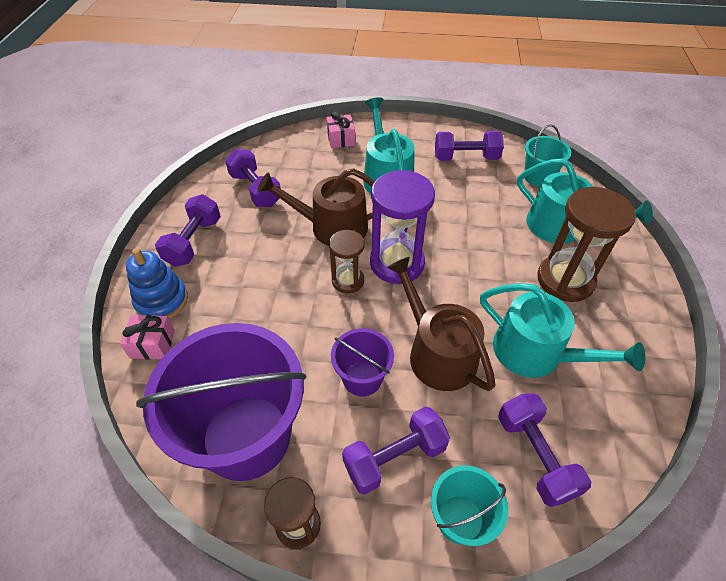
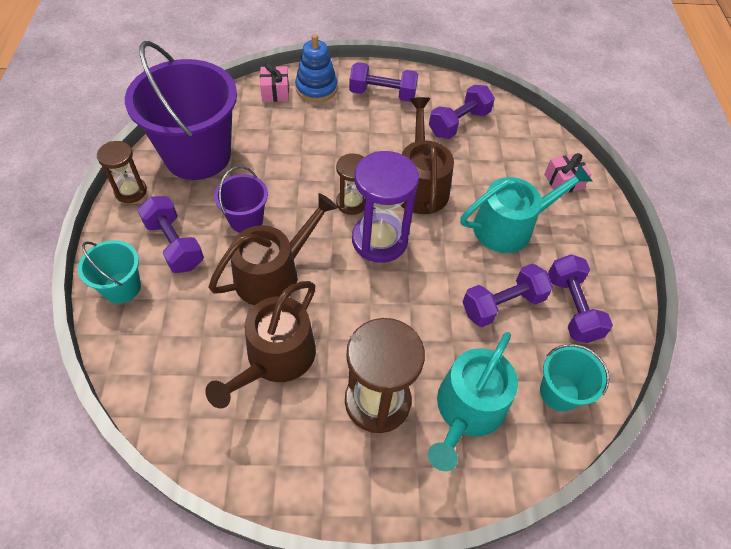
camera: 80 degrees right, 5 degrees up
(535, 456) = (168, 346): purple dumbbell -> purple dumbbell (502, 304)
(536, 353) = (275, 358): turquoise watering can -> brown watering can

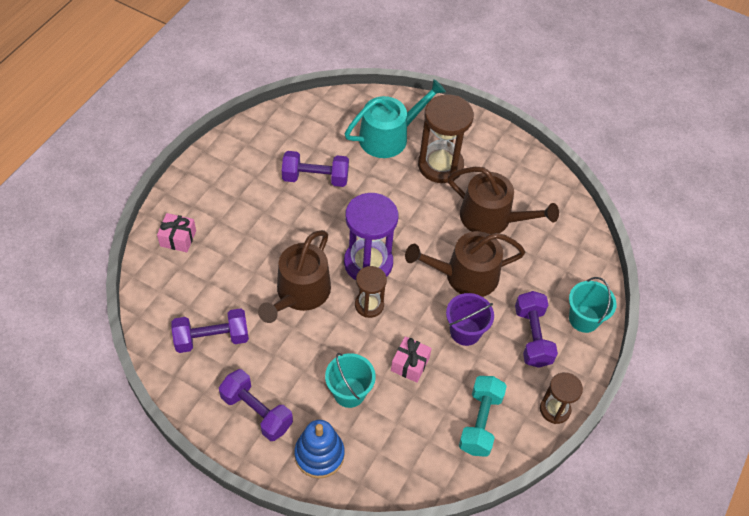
camera: 150 degrees left, 0 degrees up
(197, 155) = (480, 422): purple bucket -> turquoise dumbbell
(275, 92) = (365, 471): pink gift -> pink gift (410, 364)
(275, 358) = (492, 218): brown watering can -> brown watering can turned 60 degrees clockwise
(510, 226) = (258, 225): turquoise watering can -> none
(559, 392) = (326, 118): turquoise bucket -> turquoise bucket (349, 392)
(572, 307) = (270, 154): purple dumbbell -> none

